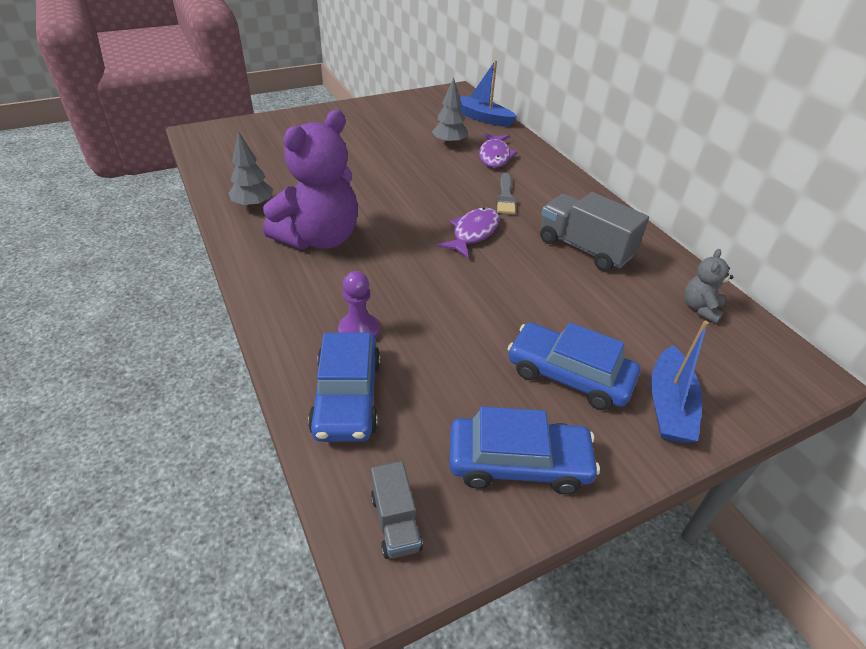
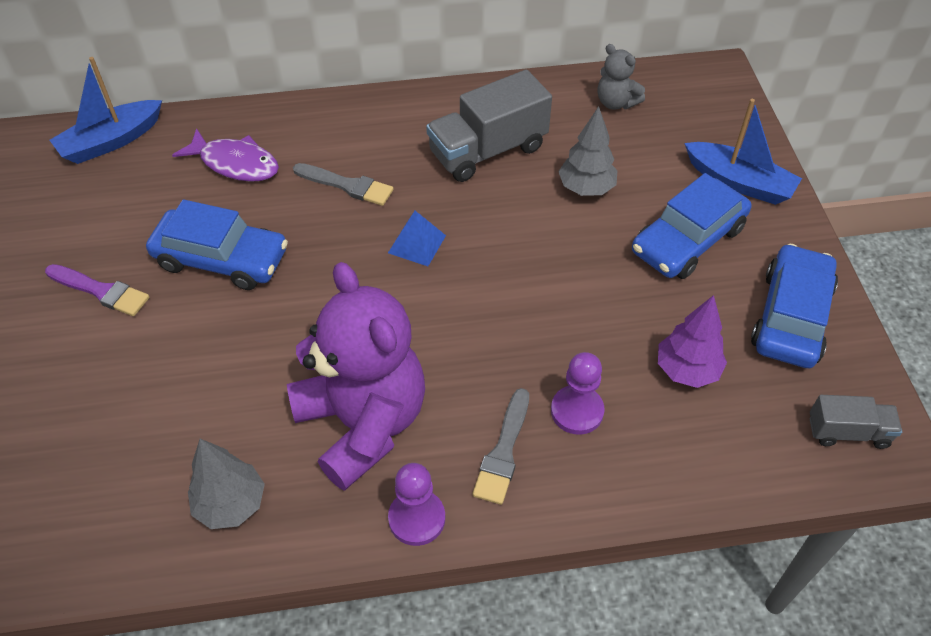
camera: 70 degrees left, 10 degrees up
(255, 271) = (417, 518): none -> purple pawn
(313, 300) = (503, 451): none -> grey brush
(347, 396) = (683, 443): blue car -> blue car (221, 259)
(378, 139) = (101, 291): none -> purple brush
(422, 390) = (687, 370): none -> purple tree
(449, 143) = (169, 204): grey tree -> grey tree (586, 188)
(473, 233) = (417, 244): purple fish -> blue pyramid

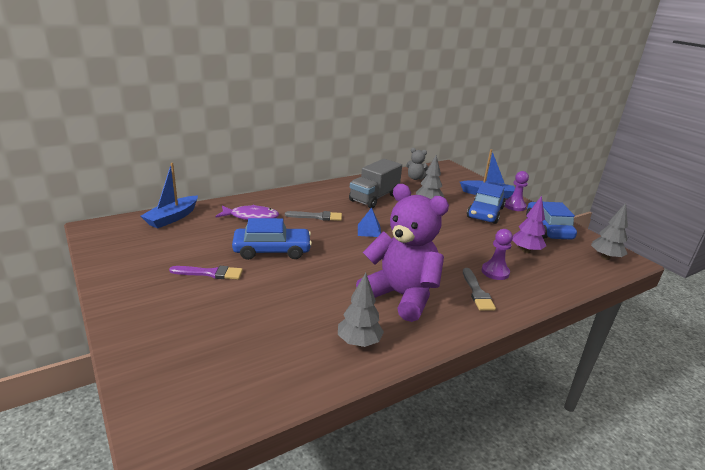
camera: 25 degrees left, 25 degrees down
(417, 518) = (460, 325): purple pawn -> purple pawn (514, 206)
(848, 432) = (605, 257): grey truck -> grey tree

